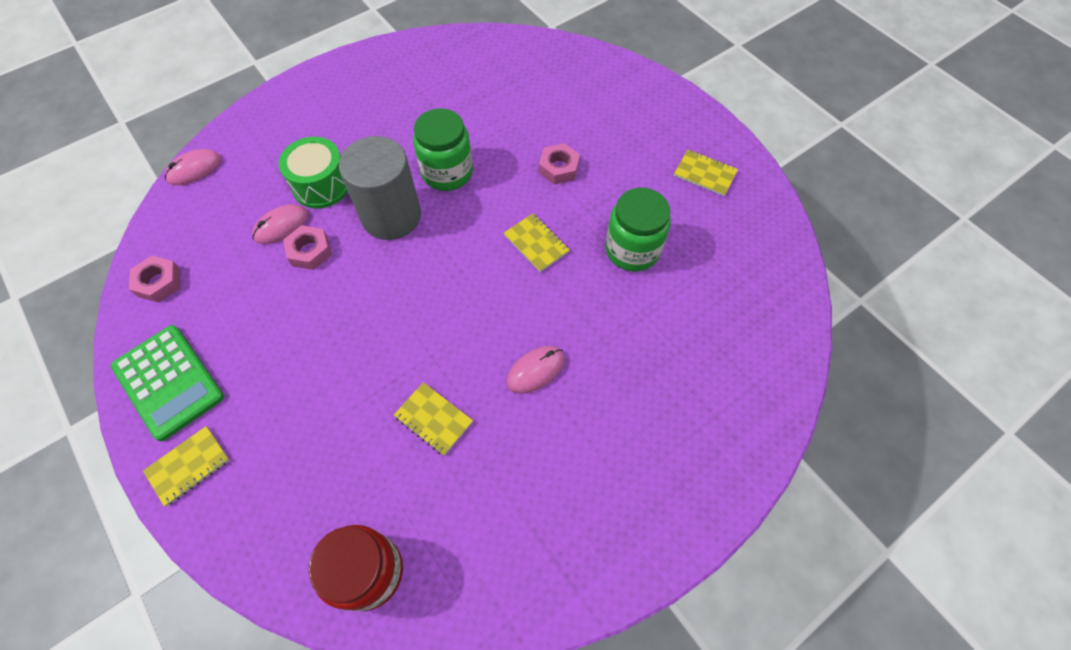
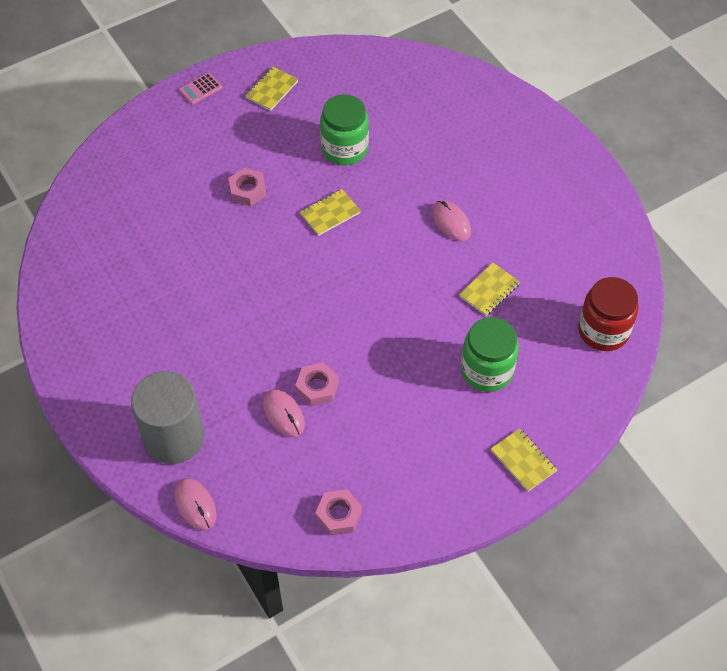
camera: 85 degrees left, 5 degrees down
(168, 382) = (446, 489): green calculator -> none
(321, 185) = (237, 382): green drum -> none
(391, 216) = (284, 322): grey cylinder -> grey cylinder (174, 437)
(447, 172) = (238, 277): green jar -> green jar (487, 370)
(690, 114) = (200, 89): none -> pink calculator

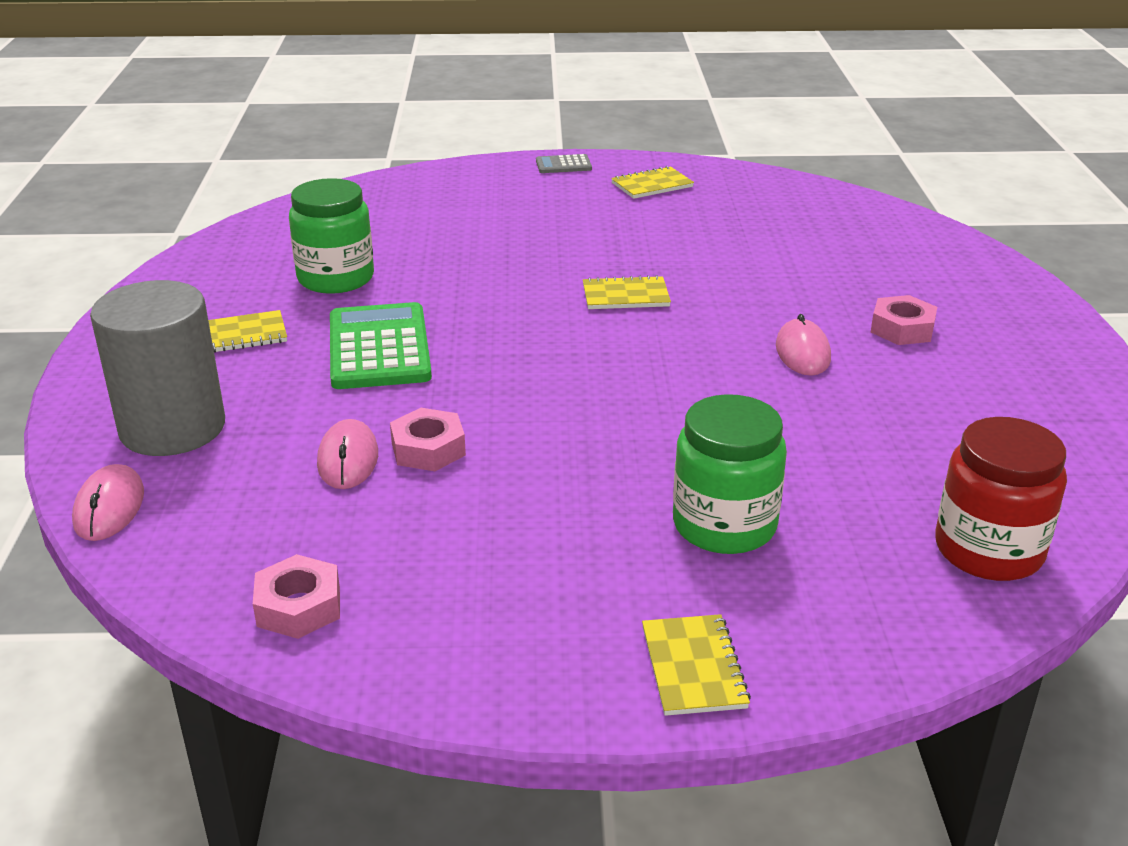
camera: 30 degrees right, 25 degrees down
(200, 89) = (563, 165): pink calculator -> grey calculator
(229, 322) = (379, 348): none -> green calculator
(247, 191) = (534, 249): pink nut -> pink nut (902, 329)
(344, 149) = (703, 250): green jar -> green jar (336, 278)
(489, 290) = (806, 437): yellow notebook -> yellow notebook (240, 335)

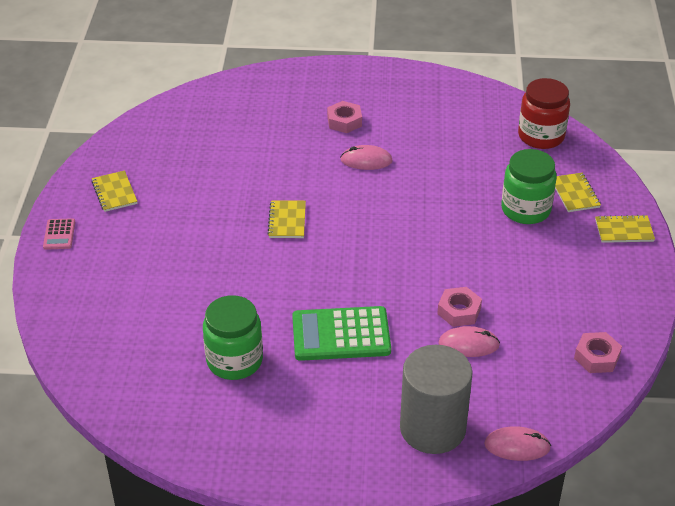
camera: 85 degrees left, 10 degrees up
(240, 335) = (314, 407): yellow notebook -> yellow notebook (574, 194)
(563, 165) = (59, 234): grey calculator -> pink calculator

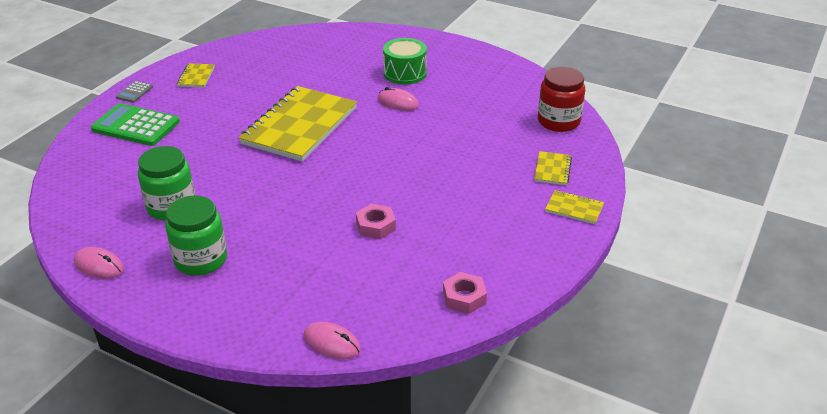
camera: 25 degrees right, 5 degrees down
(59, 234) = (134, 92): pink calculator -> grey calculator
(287, 221) = (300, 126): yellow notebook -> yellow notebook, size x2.39
(341, 334) = (266, 214): green calculator -> green calculator (136, 126)
(344, 121) = (405, 73): pink nut -> green drum
(432, 428) = (274, 305): grey cylinder -> none
(468, 344) = (361, 252): pink mouse -> pink mouse (99, 265)
(525, 209) = (499, 169): green jar -> green jar (201, 260)

